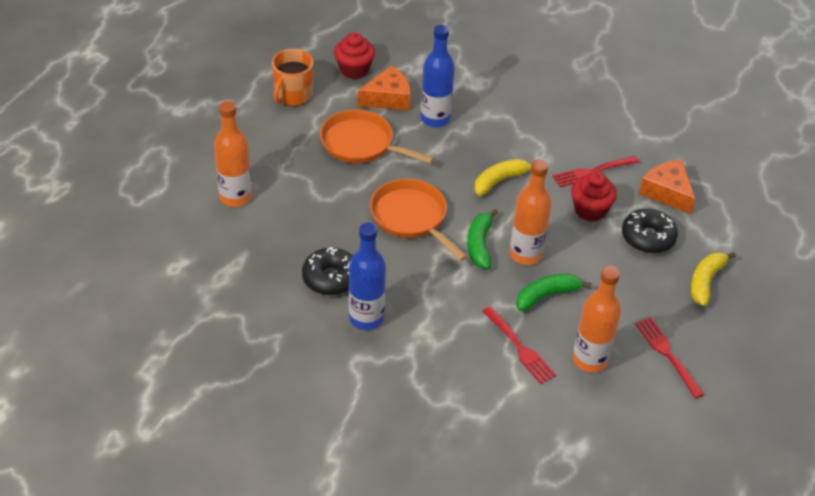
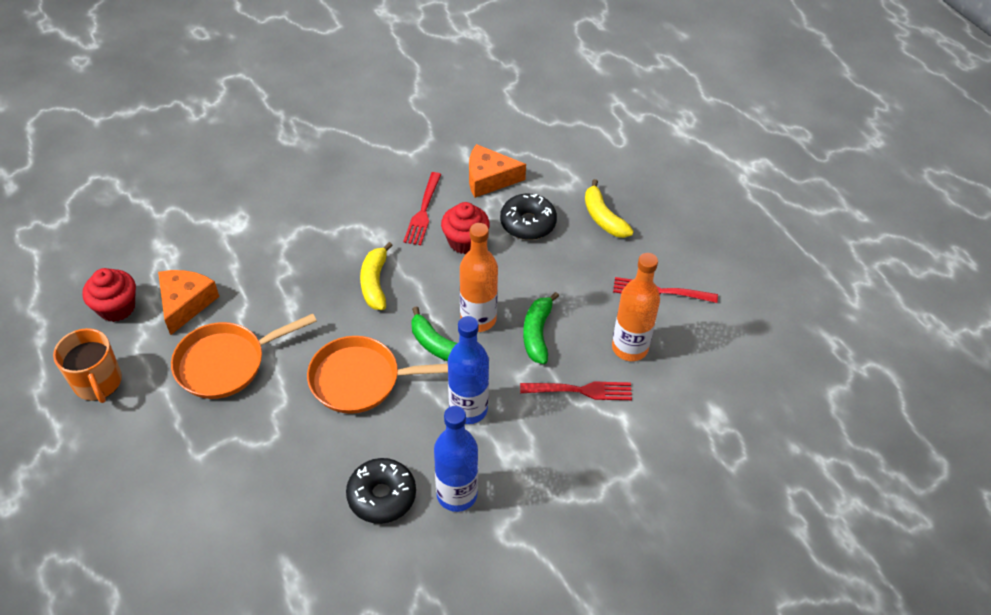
camera: 55 degrees left, 5 degrees up
(235, 197) = (194, 522): orange bottle -> none
(435, 119) = (250, 283): blue bottle -> blue bottle (468, 409)

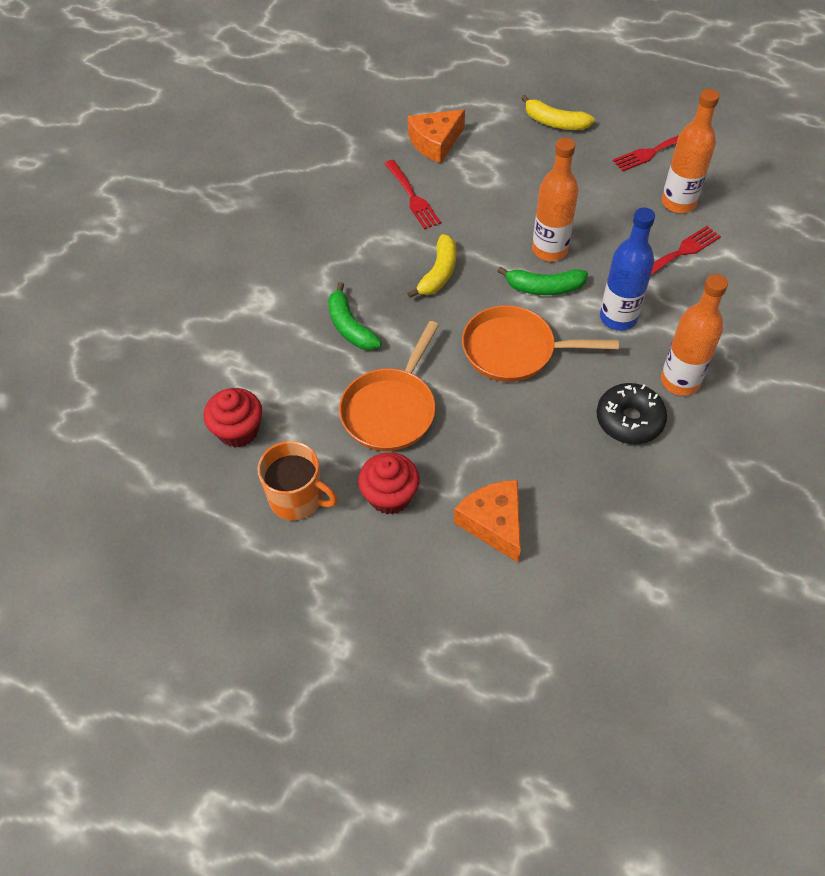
camera: 35 degrees left, 5 degrees up
(185, 303) = (297, 388): orange cheese -> orange cheese (493, 523)
(361, 380) = (514, 350): orange pan -> orange pan turned 45 degrees clockwise
(375, 283) = (439, 273): yellow banana -> yellow banana turned 120 degrees counterclockwise
(457, 494) = (680, 381): blue bottle -> orange bottle
(465, 241) = (472, 200): red cupcake -> red cupcake (390, 496)
(528, 223) = (504, 158): black donut -> none
(537, 334) = (604, 233): green banana -> green banana (350, 327)

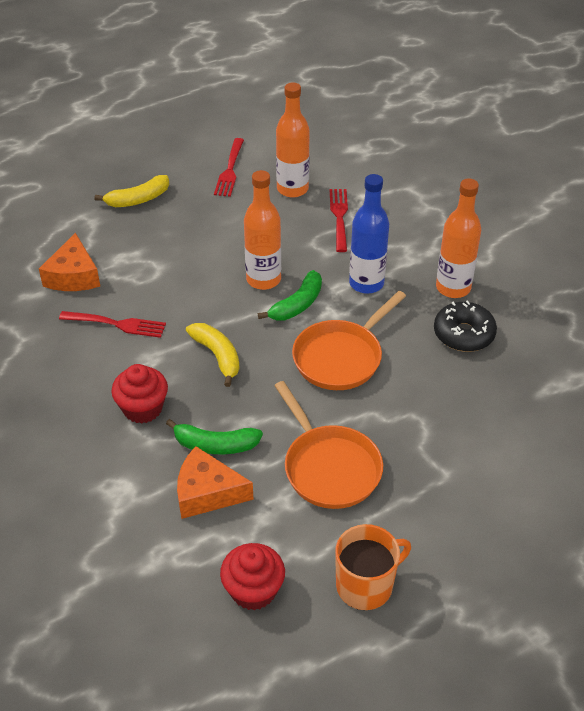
camera: 55 degrees left, 10 degrees down
(390, 496) = (415, 517): red cupcake -> red cupcake (142, 408)
(493, 523) = (493, 466): orange cheese -> orange cheese (207, 493)

